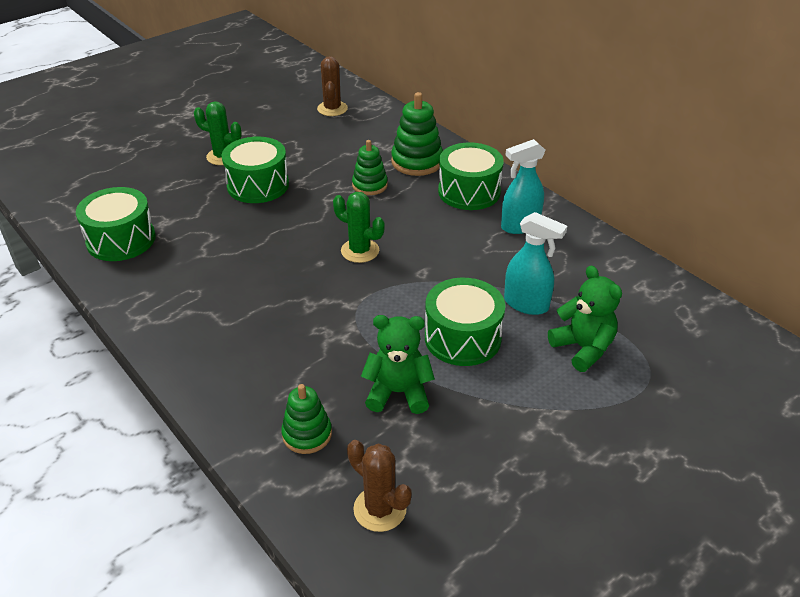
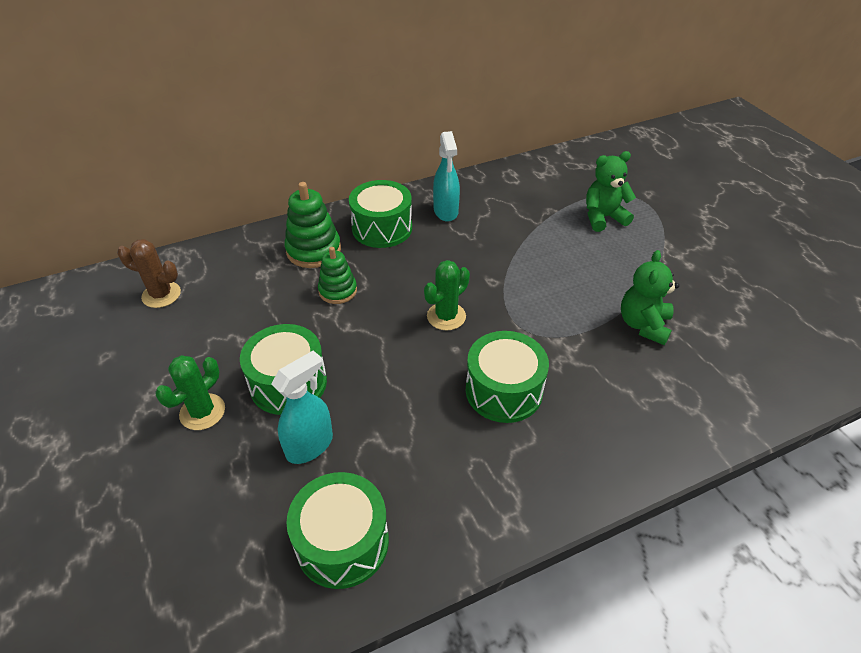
camera: 75 degrees left, 5 degrees up
(307, 434) = (691, 391): green stacking toy -> none
(380, 509) = (767, 358): brown cactus -> none
(462, 338) = (582, 275): green drum -> green drum (503, 390)
(526, 304) = (548, 232): turquoise spray bottle -> turquoise spray bottle (310, 445)

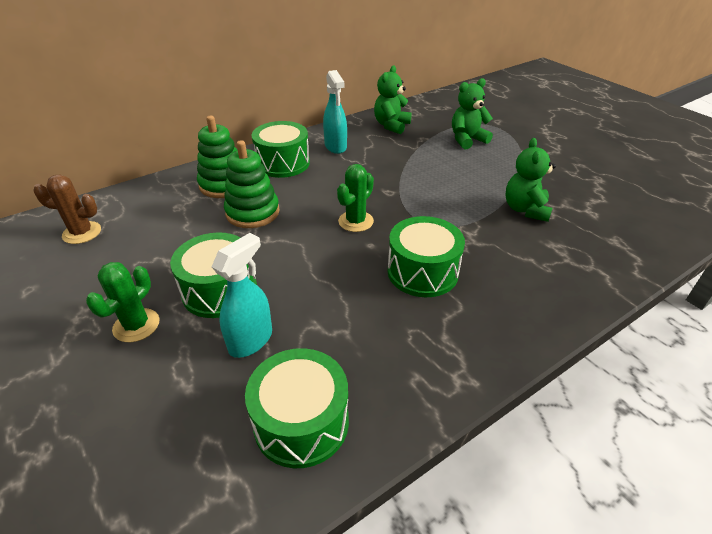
camera: 10 degrees left, 5 degrees down
(338, 291) = (252, 212): green stacking toy -> green stacking toy, size x1.52
(517, 187) = (391, 125): none -> green teddy bear

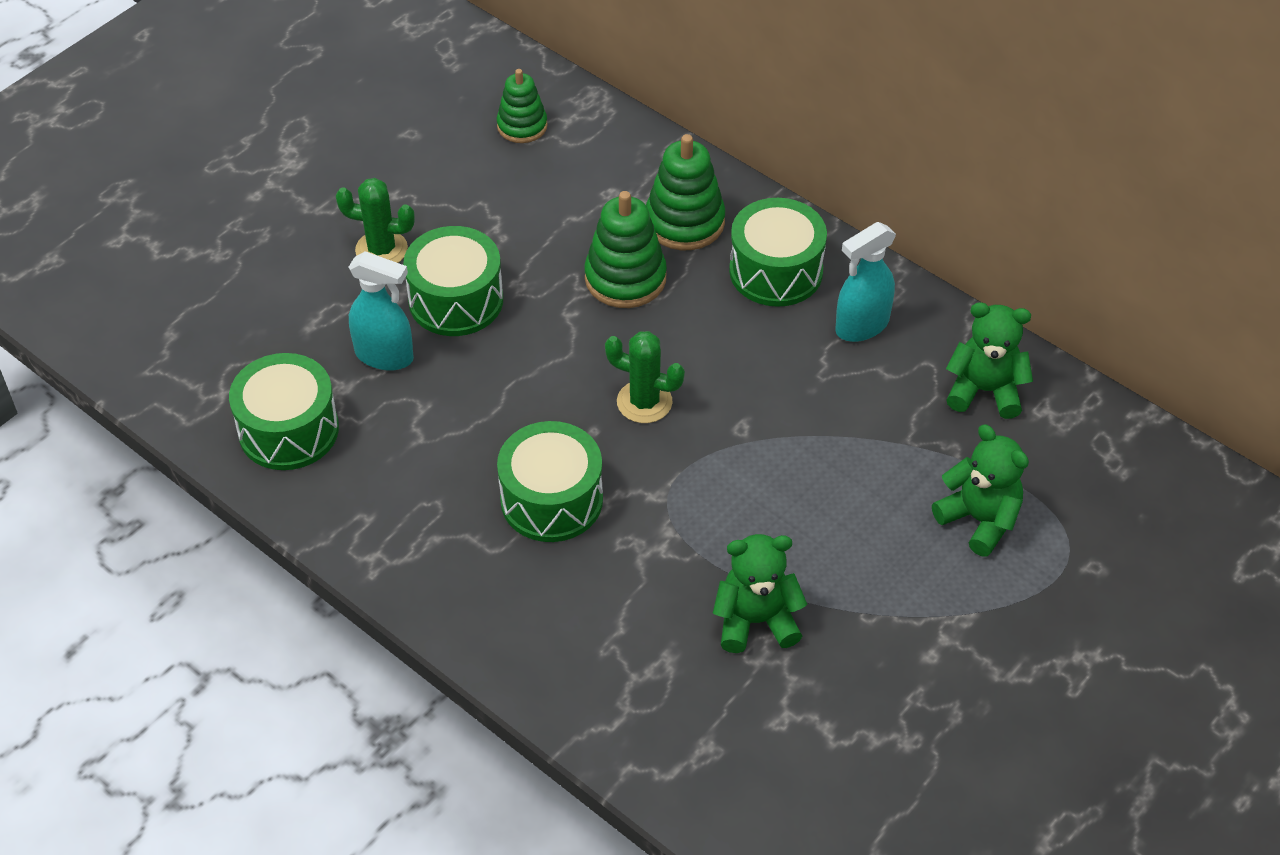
camera: 75 degrees right, 10 degrees up
(82, 233) = (522, 126): brown cactus -> green stacking toy

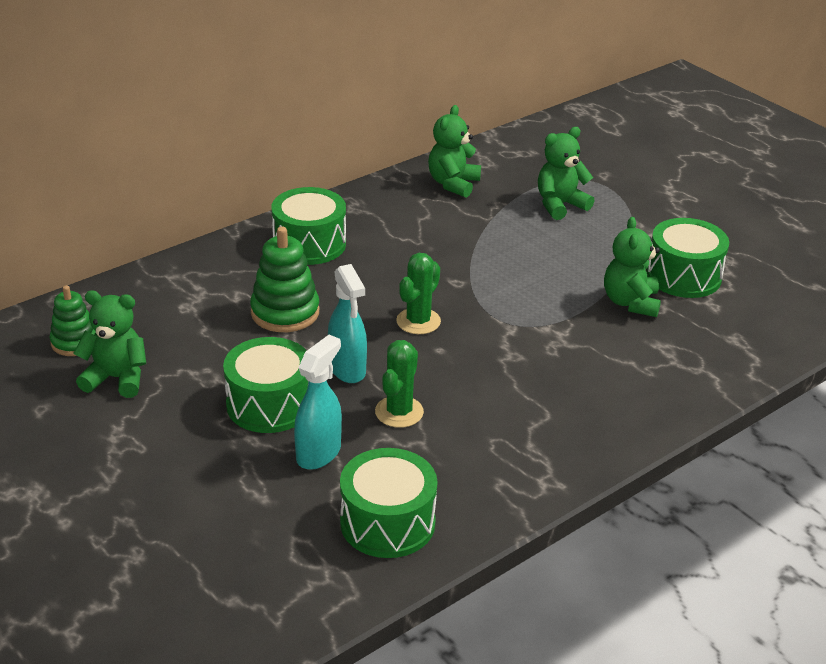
camera: 80 degrees left, 15 degrees down
(381, 249) = (186, 442): green cactus -> green cactus (399, 412)
(470, 173) = (116, 378): none -> green teddy bear
(551, 500) = (504, 379): green drum -> green drum (683, 276)
(684, 222) = (237, 276): green stacking toy -> none
(861, 326) = (378, 218): turquoise spray bottle -> turquoise spray bottle (347, 369)

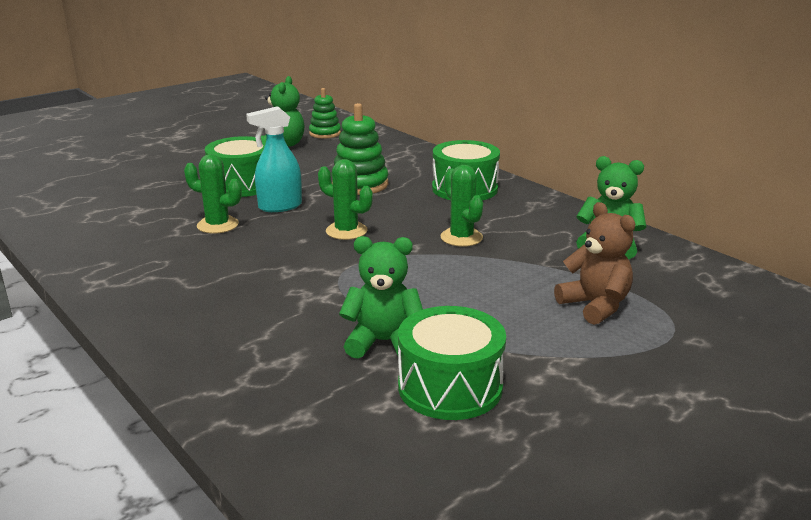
camera: 90 degrees right, 10 degrees down
(319, 453) = (179, 200): turquoise spray bottle -> none
(387, 523) = (89, 223): green drum -> none
(435, 254) = (461, 237): none -> green cactus
(560, 205) = (595, 306): green teddy bear -> brown teddy bear

